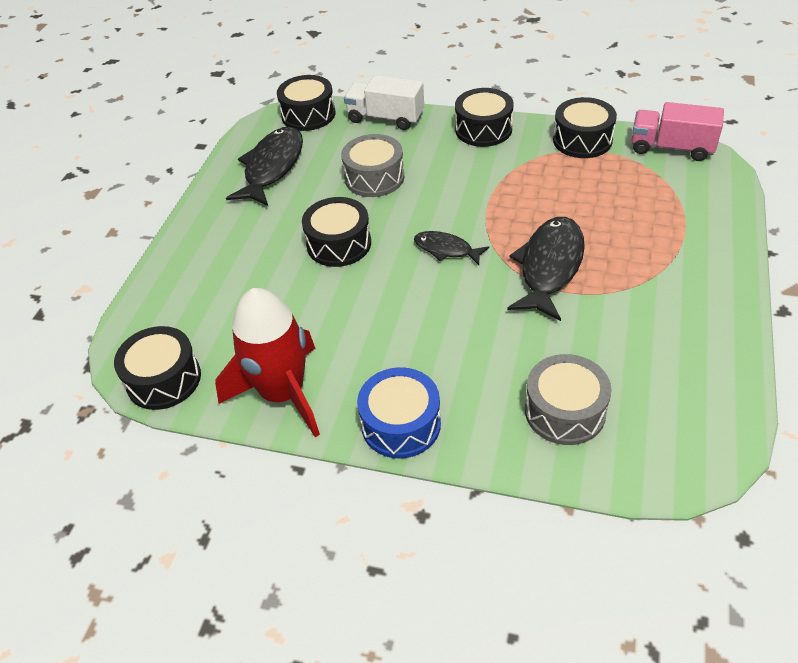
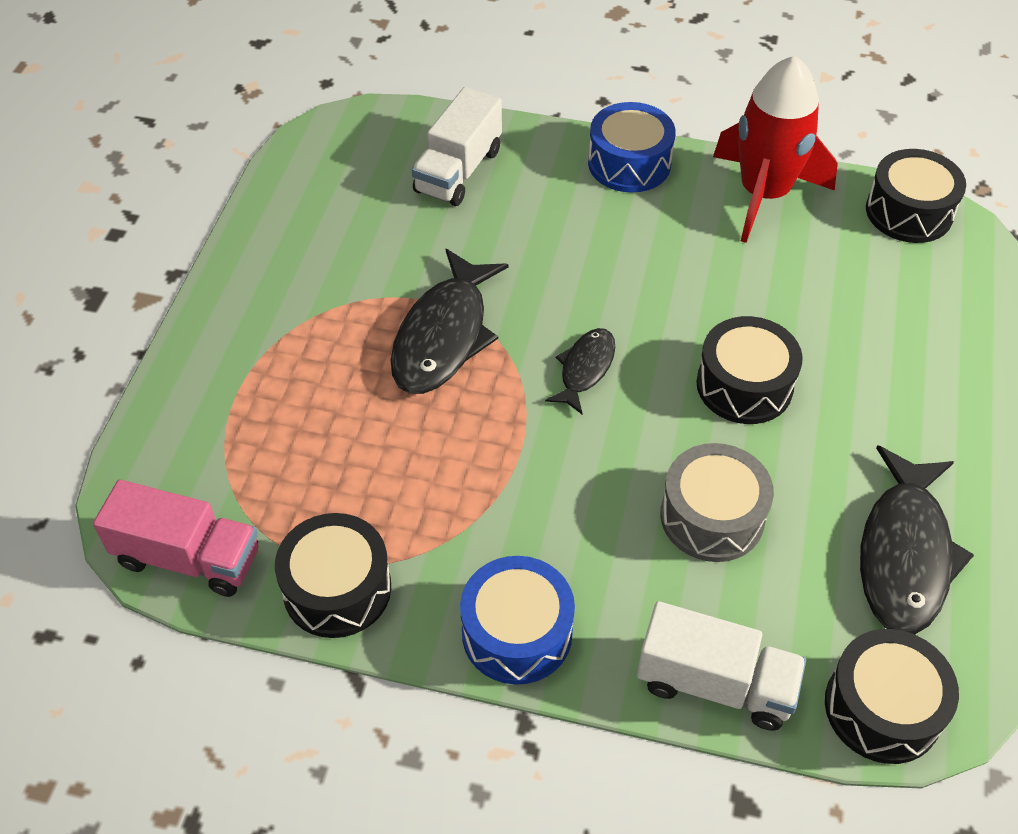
camera: 175 degrees right, 5 degrees up
(446, 249) = (585, 369): black fish -> black fish turned 90 degrees counterclockwise
(483, 129) = (517, 633): black drum -> blue drum
(565, 411) = (458, 171): grey drum -> white truck

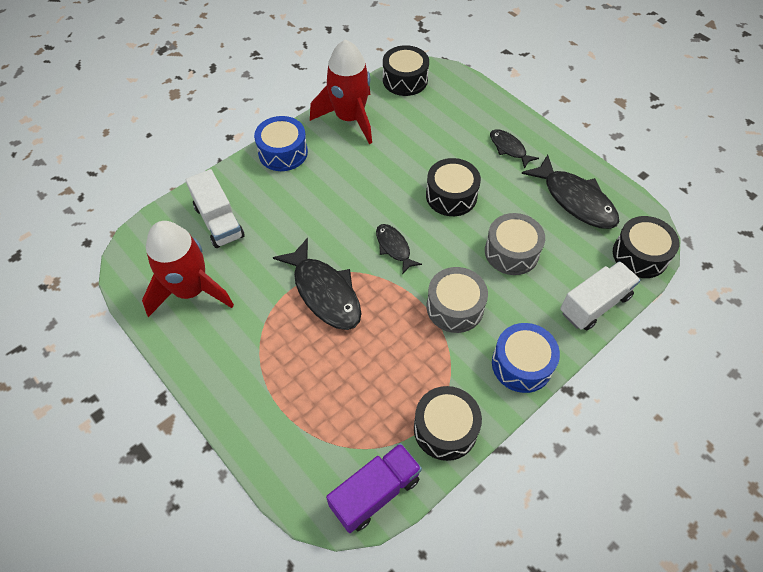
camera: 55 degrees left, 5 degrees up
(188, 557) = (375, 493): pink truck -> purple truck
(335, 207) = (190, 290): none -> red rocket
(546, 495) = (455, 307): none -> grey drum
(916, 409) = (509, 148): none -> black fish

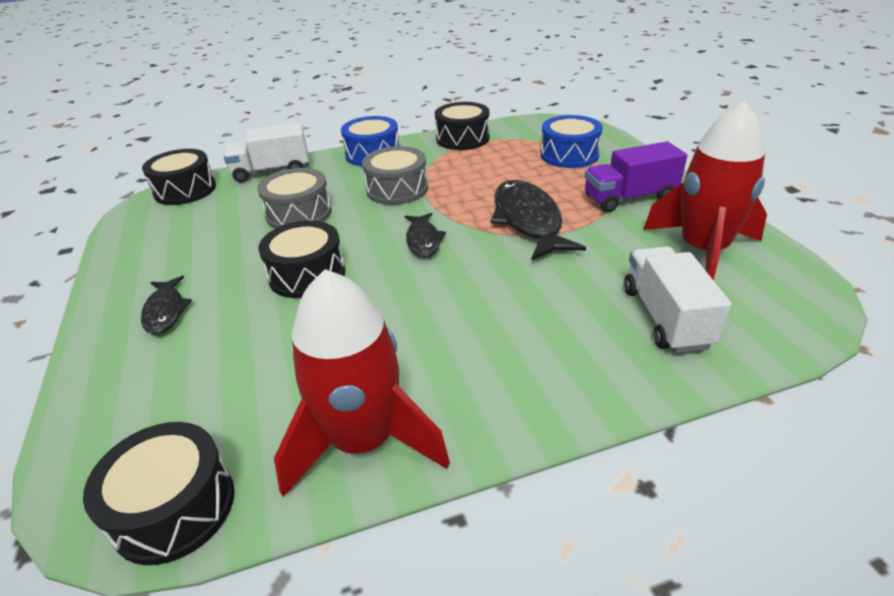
camera: 155 degrees left, 20 degrees down
(283, 152) = (531, 404): blue drum -> blue drum (569, 155)
(375, 493) = (533, 125): purple truck -> purple truck (629, 198)
(575, 200) = (174, 239): black fish -> none

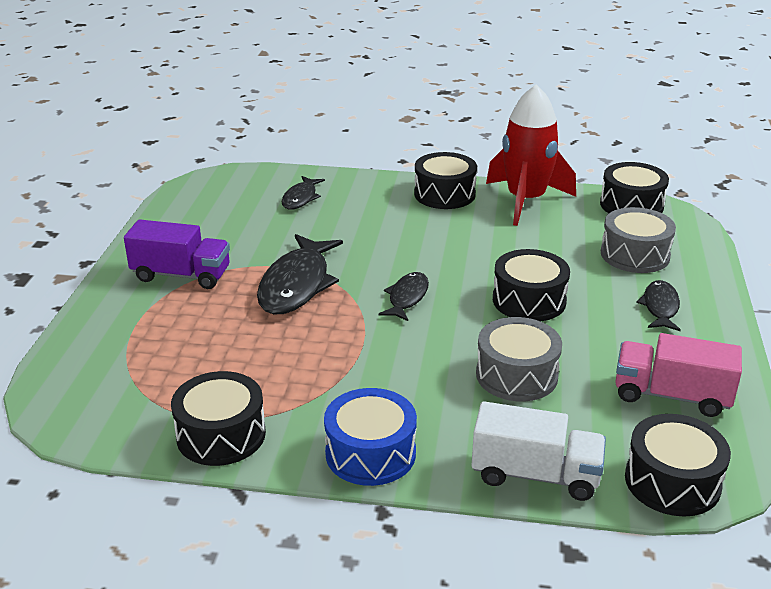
camera: 155 degrees left, 5 degrees down
(174, 235) = (671, 395): none -> pink truck
(397, 189) = (385, 370): grey drum -> grey drum (635, 255)
(495, 404) = (444, 194): none -> black drum
(569, 155) = (144, 347): blue drum -> none
(665, 317) = (301, 198): white truck -> black fish
(703, 251) = (210, 220): red rocket -> none

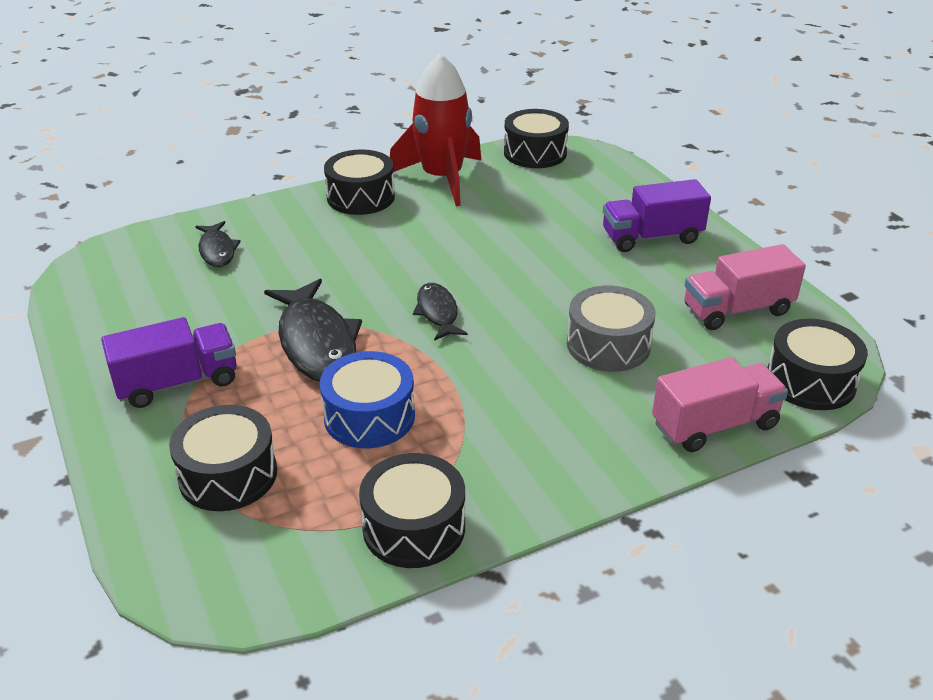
camera: 35 degrees left, 5 degrees up
(370, 453) = (568, 474): blue drum -> blue drum (369, 416)
(529, 300) = (545, 272): black drum -> black drum (228, 475)
(535, 475) = (714, 425): white truck -> pink truck
(635, 255) = (585, 198): grey drum -> none
(660, 307) = (652, 237): black fish -> purple truck

